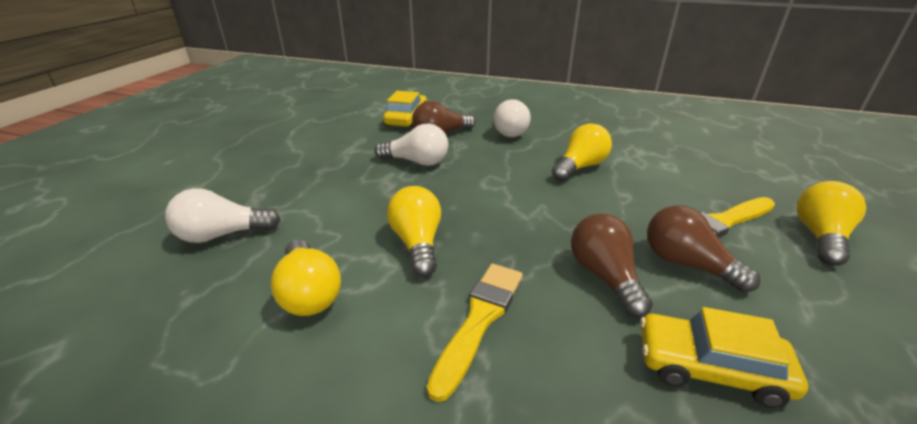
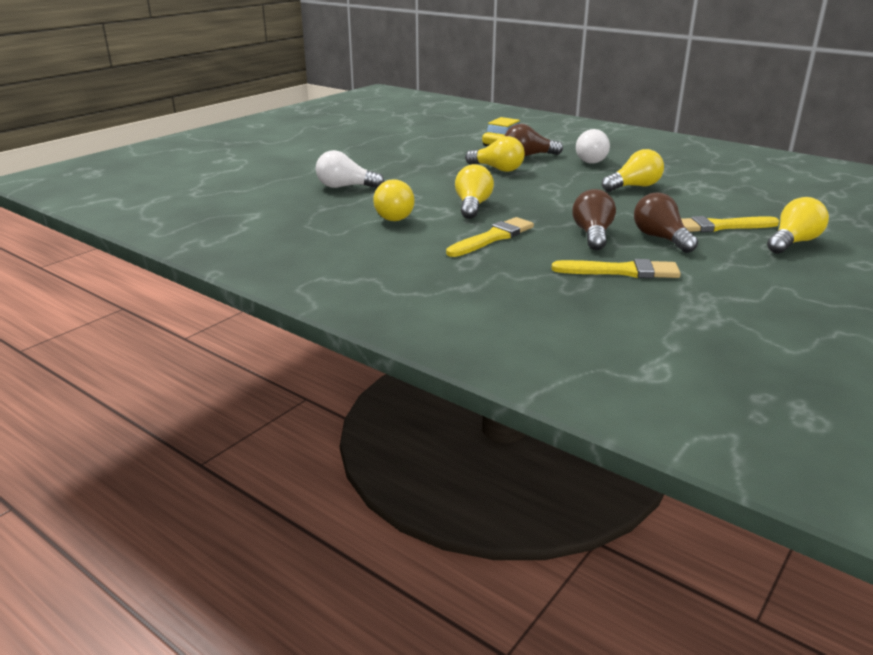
camera: 20 degrees right, 5 degrees down
(417, 162) = (497, 169): white light bulb -> yellow light bulb
(709, 368) = (621, 271): yellow car -> yellow brush

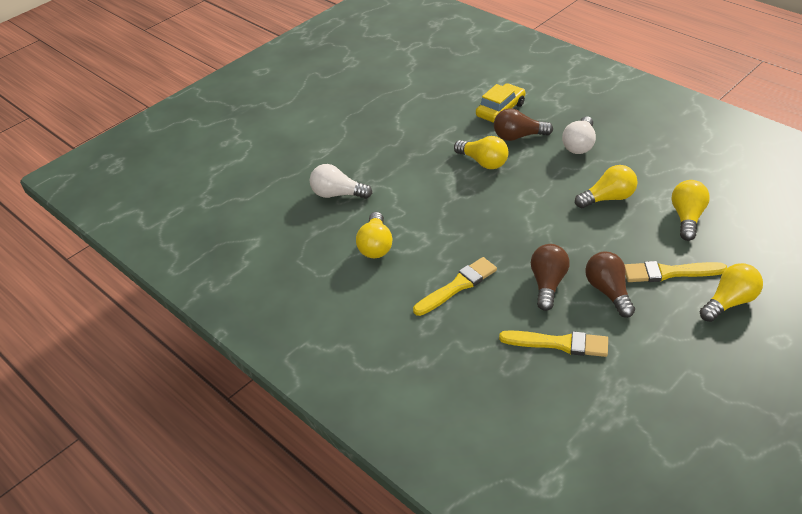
camera: 10 degrees right, 15 degrees up
(472, 206) = (448, 231): yellow light bulb -> yellow light bulb (687, 218)

